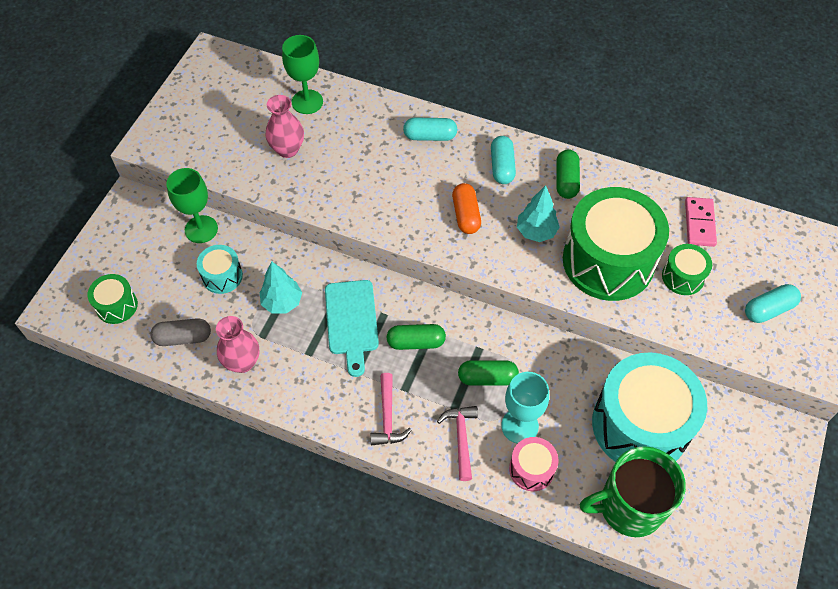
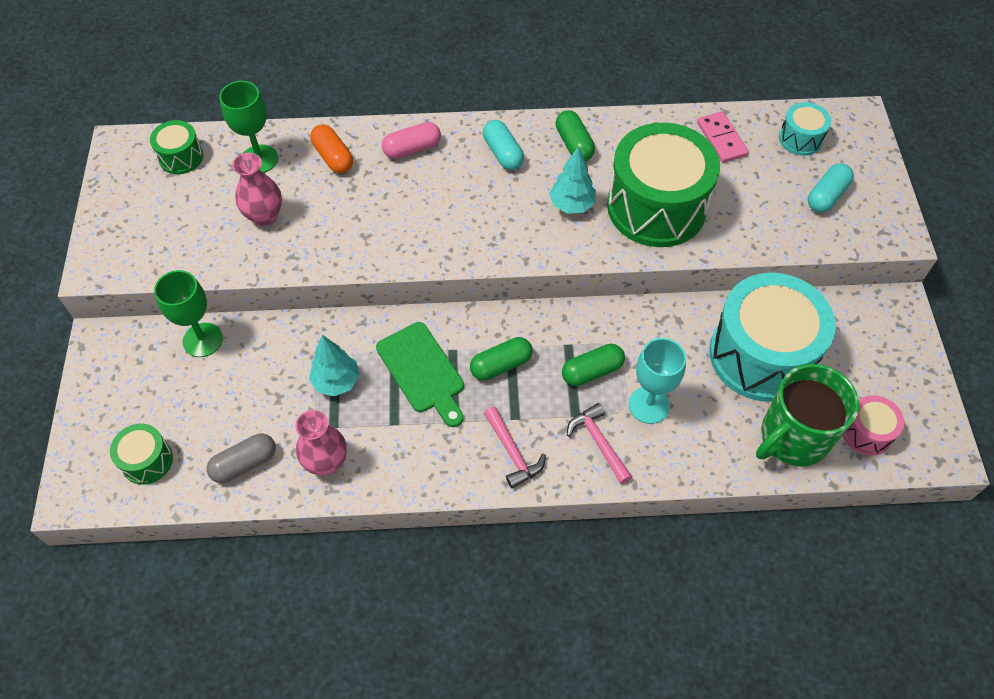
camera: 25 degrees left, 0 degrees up
(222, 276) = (254, 380): turquoise drum -> turquoise drum (800, 139)
(352, 321) = (422, 371): turquoise cutting board -> green cutting board
(430, 136) = (412, 149): turquoise capsule -> pink capsule
(466, 215) = (492, 214): orange capsule -> orange capsule (333, 157)
(531, 469) = (683, 442): pink drum -> pink drum (866, 432)
(683, 277) = (734, 195): green drum -> green drum (181, 157)

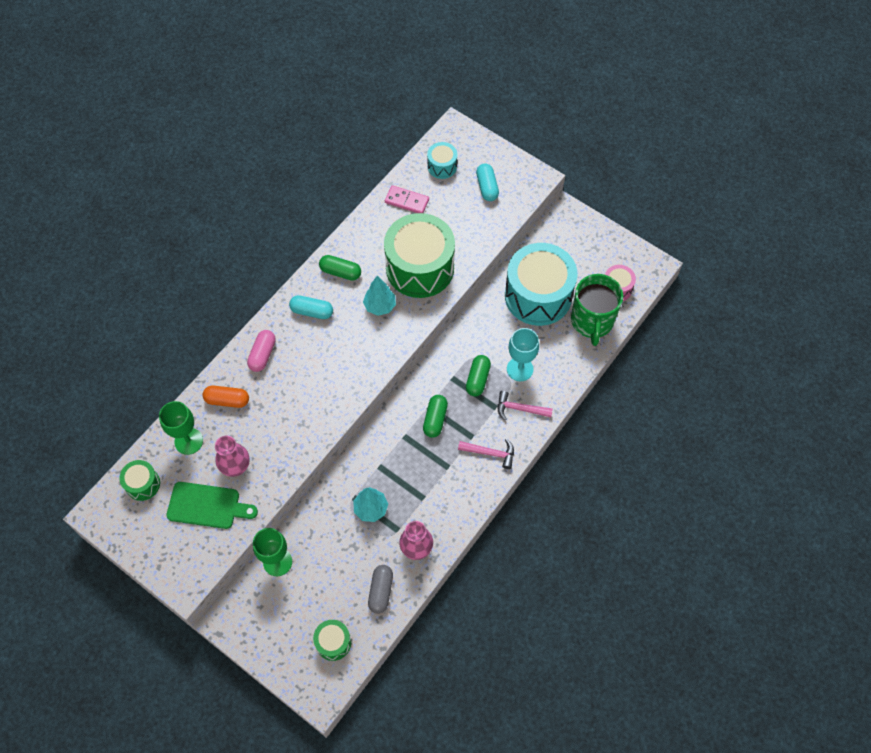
camera: 50 degrees left, 5 degrees up
(422, 371) = (404, 460): green cutting board -> green cutting board (207, 506)

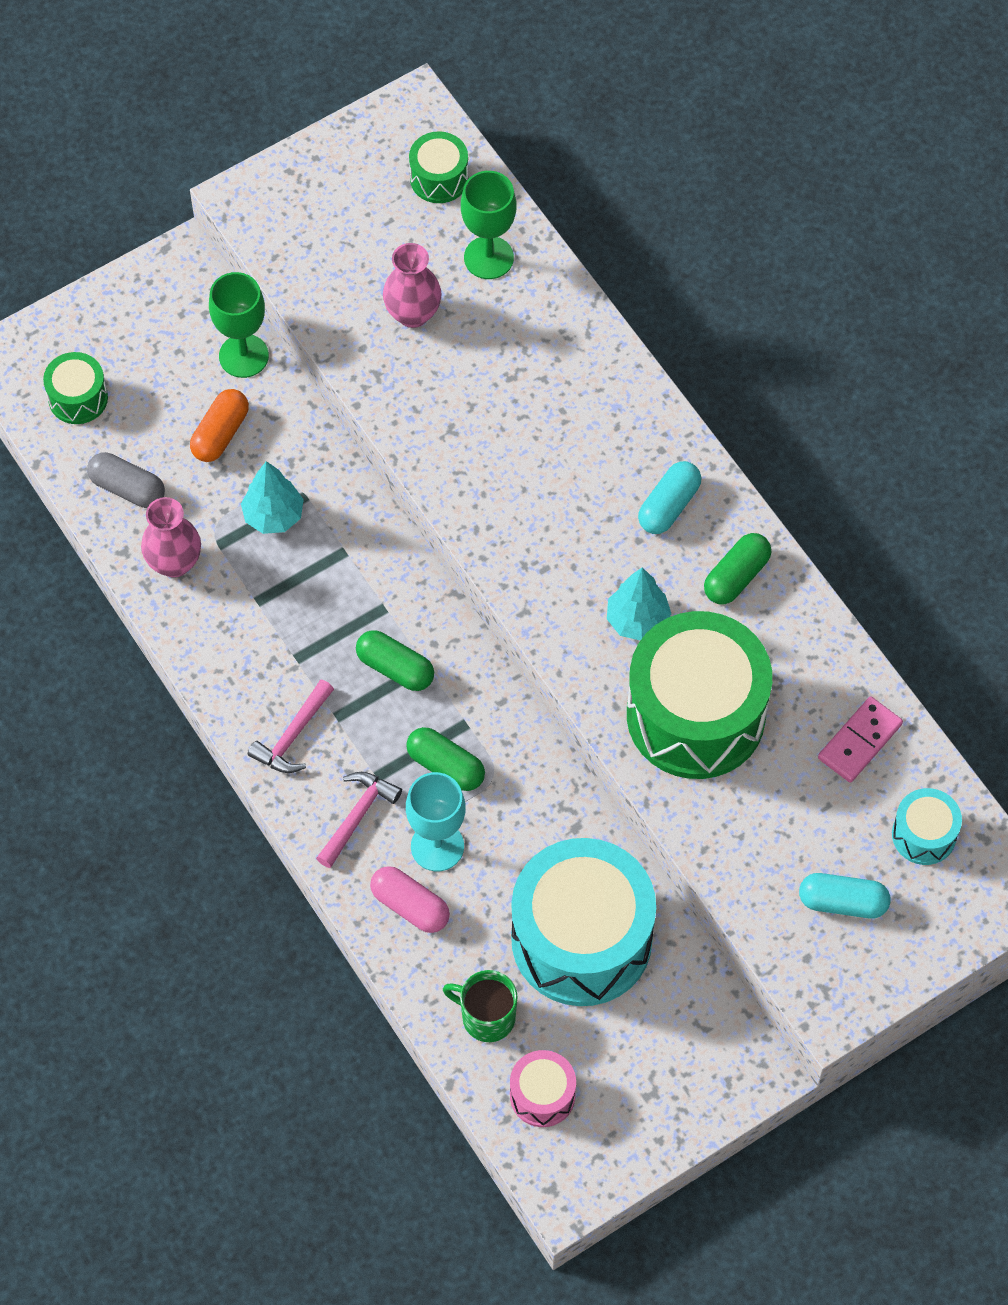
camera: 110 degrees right, 0 degrees up
(207, 506) = (362, 258): green cutting board -> none
(227, 400) = (542, 330): orange capsule -> orange capsule (220, 434)
(262, 354) = (610, 405): pink capsule -> pink capsule (410, 906)
(592, 321) = (486, 1017): green mug -> green mug, size x0.59

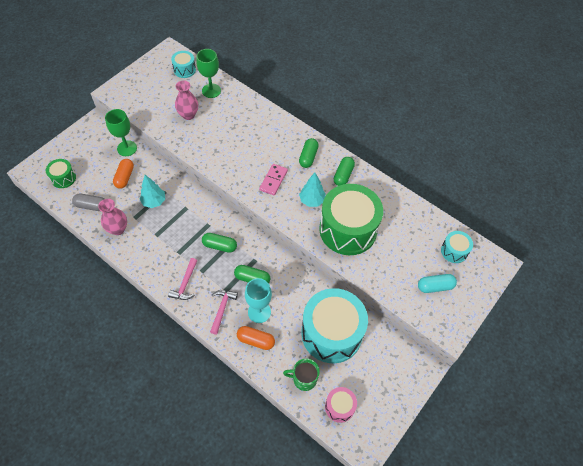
camera: 20 degrees left, 5 degrees down
(410, 906) = (256, 340): pink capsule -> orange capsule
(439, 178) = (184, 70): green drum -> turquoise drum
(668, 505) = (308, 157): turquoise capsule -> green capsule
(859, 741) = (414, 223): pink domino -> pink domino (273, 180)

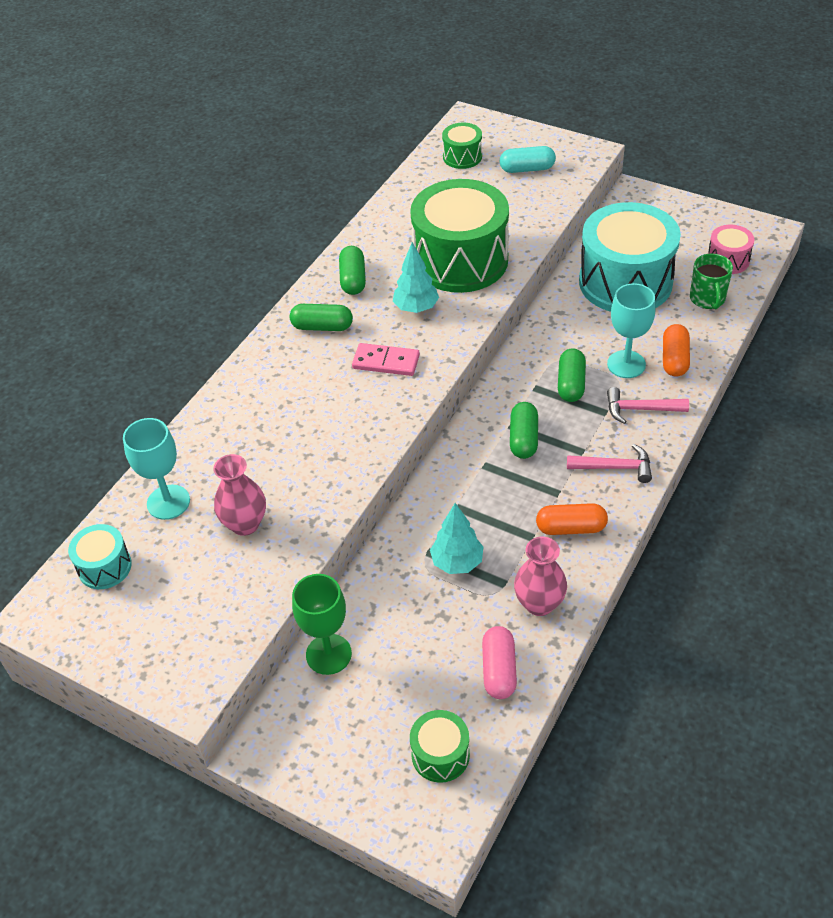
camera: 95 degrees left, 10 degrees down
(91, 206) = (499, 670): grey capsule -> pink capsule
(125, 177) = (409, 632): orange capsule -> orange capsule (571, 528)
(211, 91) = (168, 502): green goblet -> turquoise goblet
(343, 175) = (353, 279): green capsule -> green capsule turned 75 degrees clockwise
(435, 286) = (527, 169): turquoise capsule -> turquoise capsule turned 75 degrees counterclockwise
(454, 251) = (462, 157): turquoise drum -> green drum

